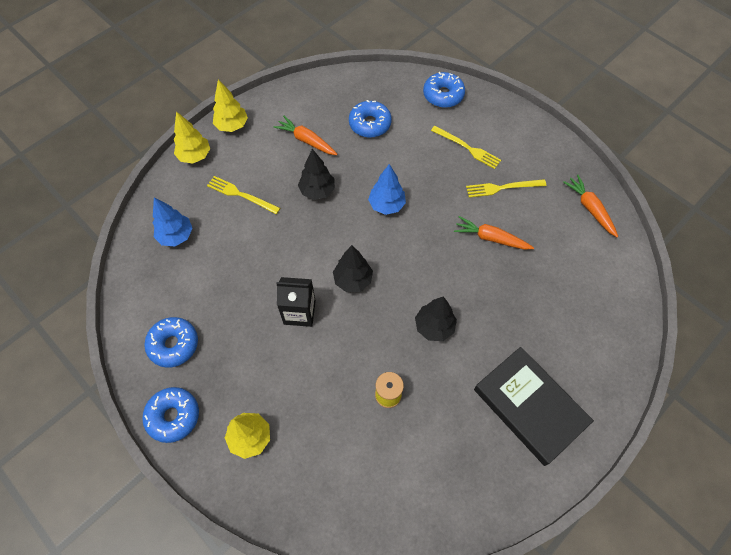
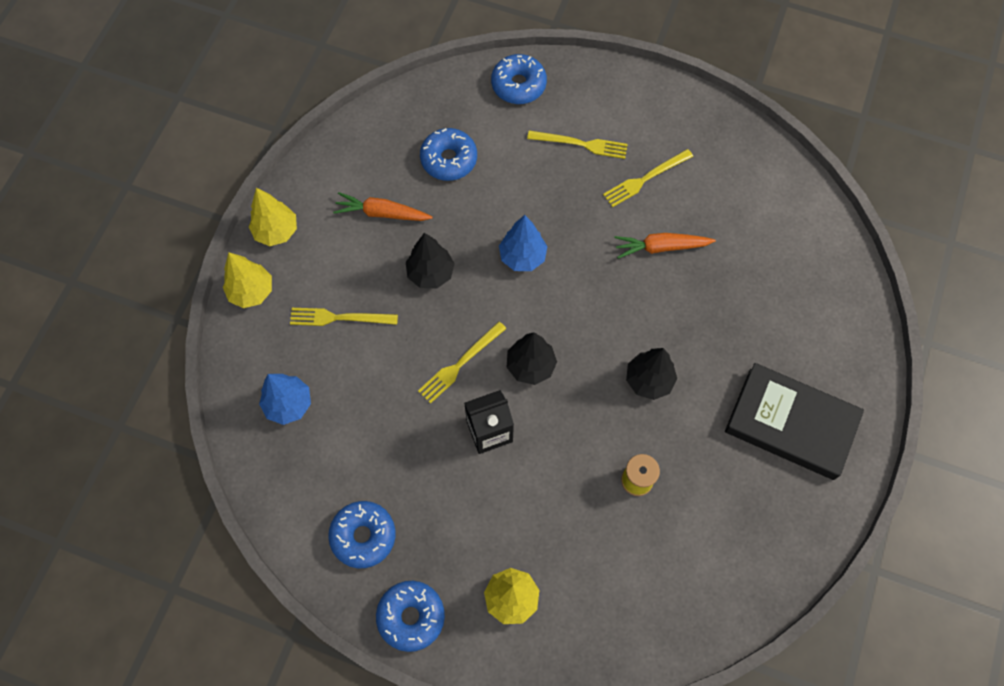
camera: 25 degrees left, 5 degrees up
(304, 258) = (460, 364): none -> yellow fork
(590, 208) = (753, 164): orange carrot -> none

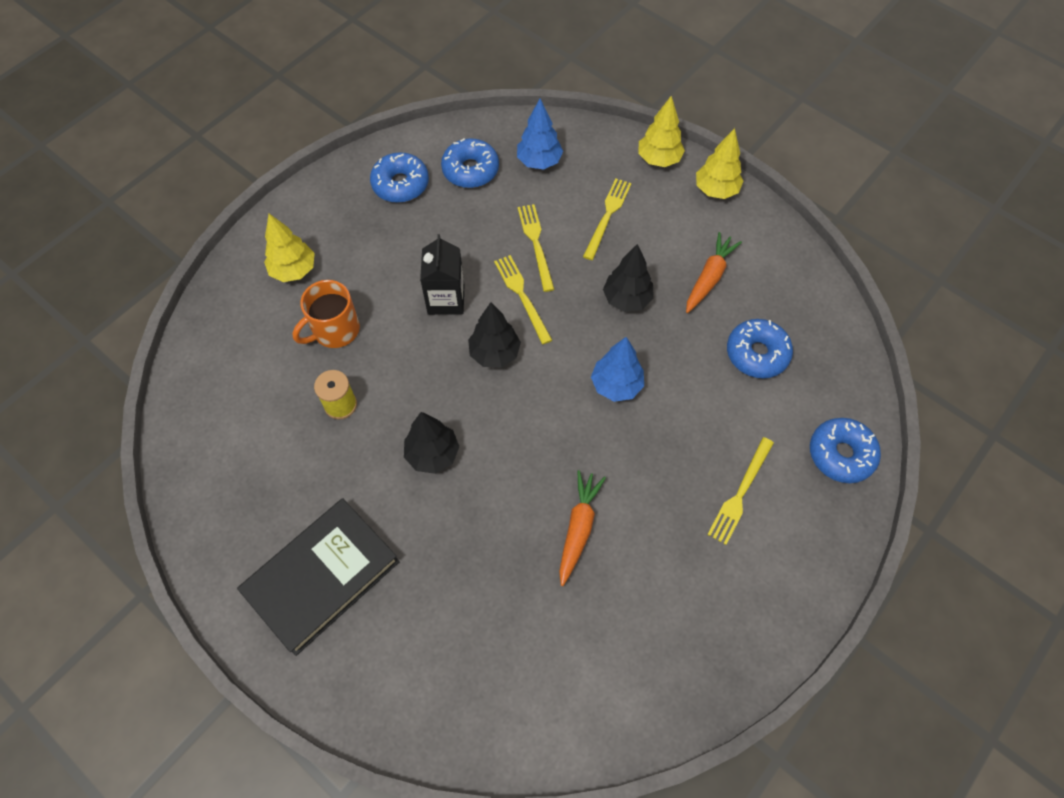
camera: 110 degrees right, 5 degrees down
(411, 617) = (319, 198): blue donut -> blue donut (470, 170)
(563, 522) = (335, 330): none -> orange mug
(645, 179) = (672, 547): yellow fork -> yellow fork (536, 244)

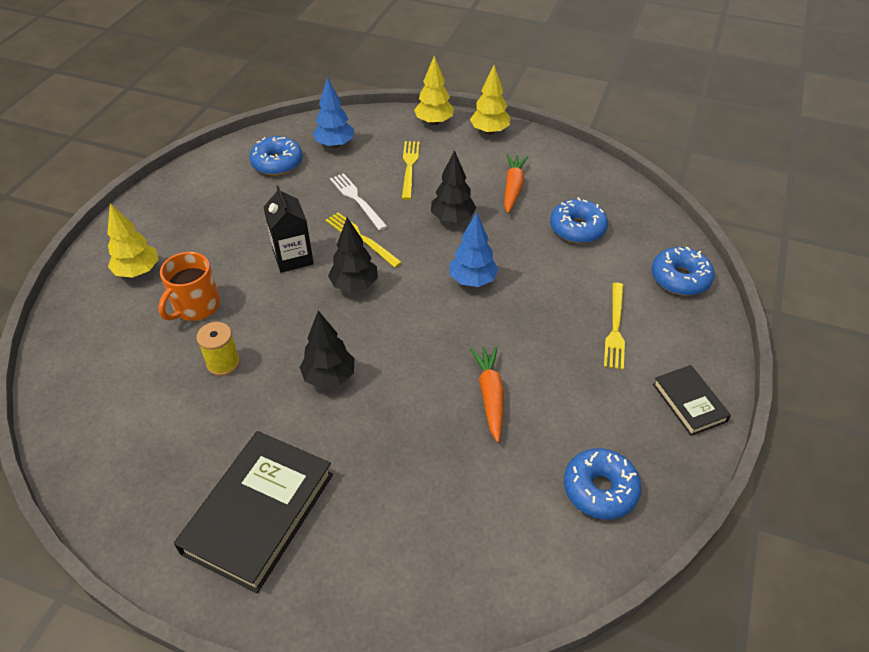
camera: 20 degrees left, 15 degrees down
(400, 184) = (217, 186): blue donut -> blue donut (600, 489)
(536, 244) = (357, 200): yellow fork -> white fork
(776, 607) = (689, 402): none -> black book

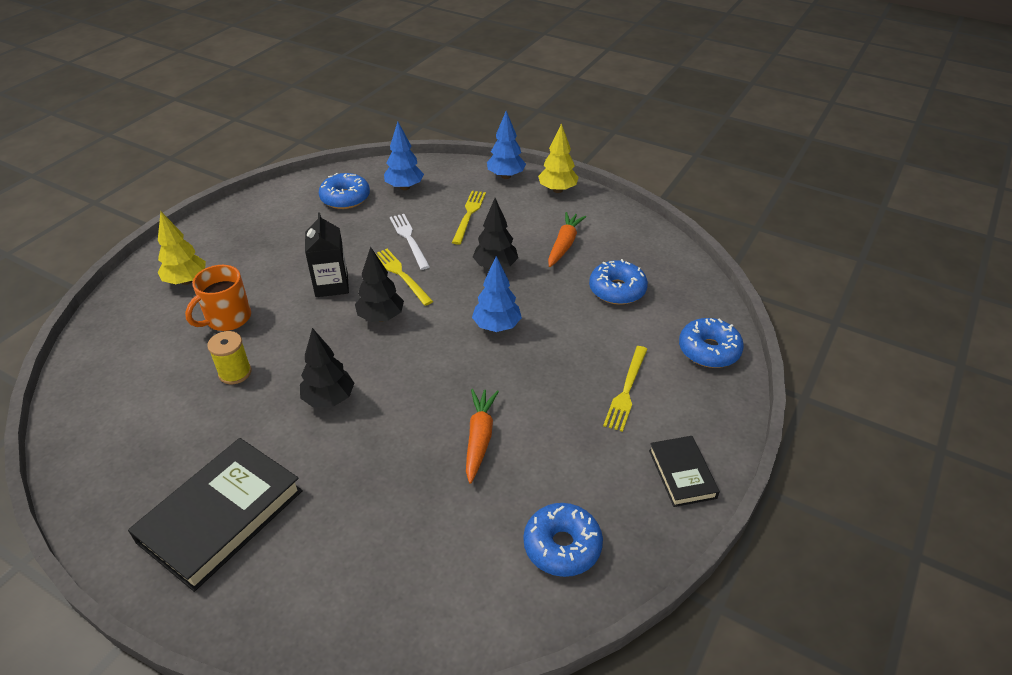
camera: 10 degrees right, 5 degrees down
(434, 122) = (506, 176): yellow tree -> blue tree

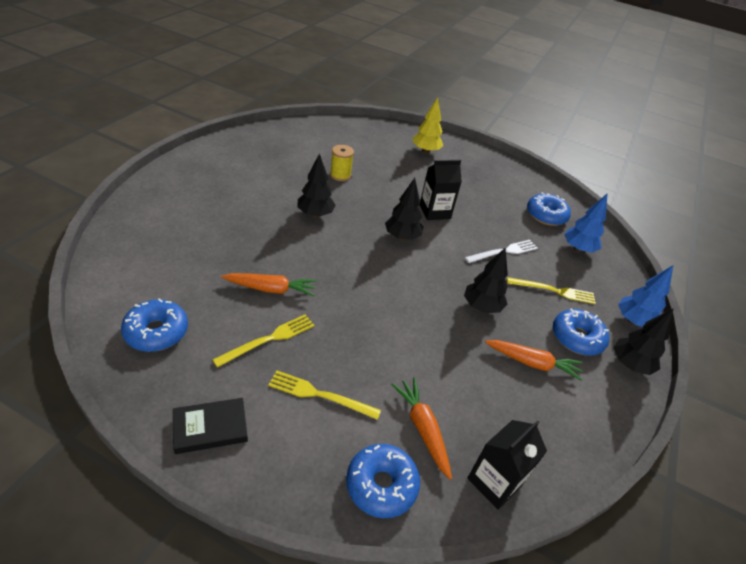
camera: 80 degrees right, 0 degrees up
(221, 516) = (224, 178): black book -> none
(227, 318) = (391, 169): orange mug -> none
(401, 275) = (455, 247): yellow fork -> yellow fork (269, 339)
(496, 326) = (399, 304): blue tree -> none
(557, 190) = (630, 365): yellow tree -> black tree
(617, 290) = (469, 404): blue donut -> blue donut (577, 338)
(649, 321) = (422, 428): none -> orange carrot
(688, 284) = (494, 481): none -> black carton

